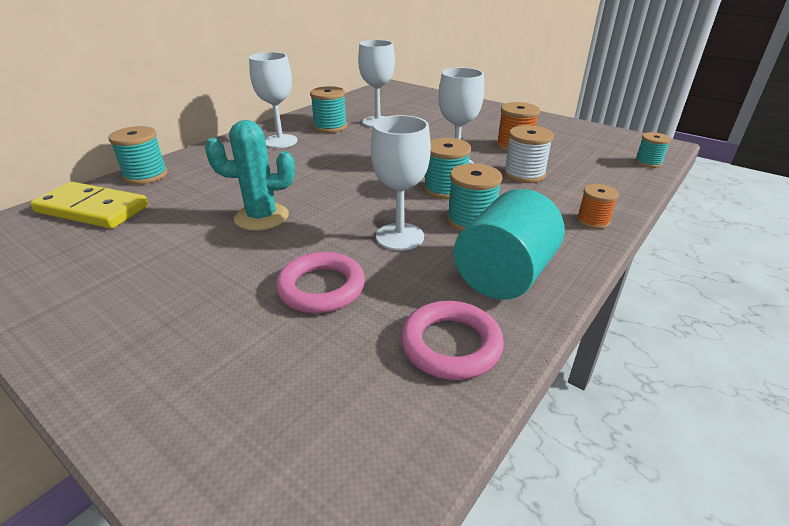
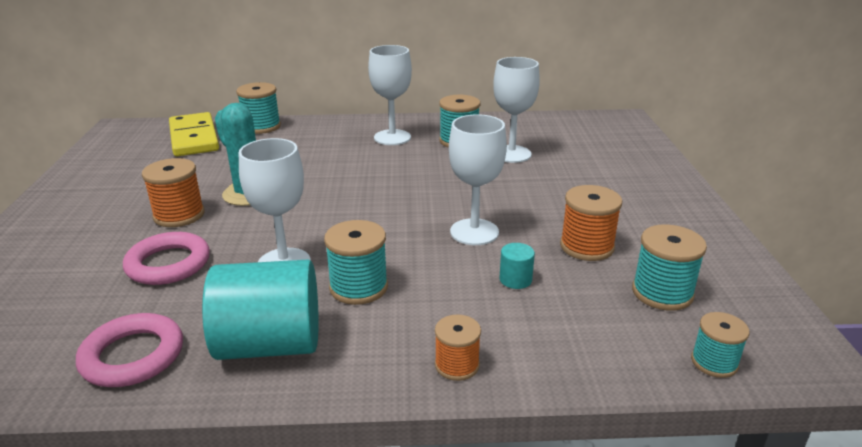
camera: 50 degrees right, 5 degrees down
(239, 259) = (179, 215): none -> orange spool
(445, 189) = (408, 248): turquoise spool -> turquoise spool (662, 293)
(524, 174) = (515, 279): white spool -> turquoise cylinder

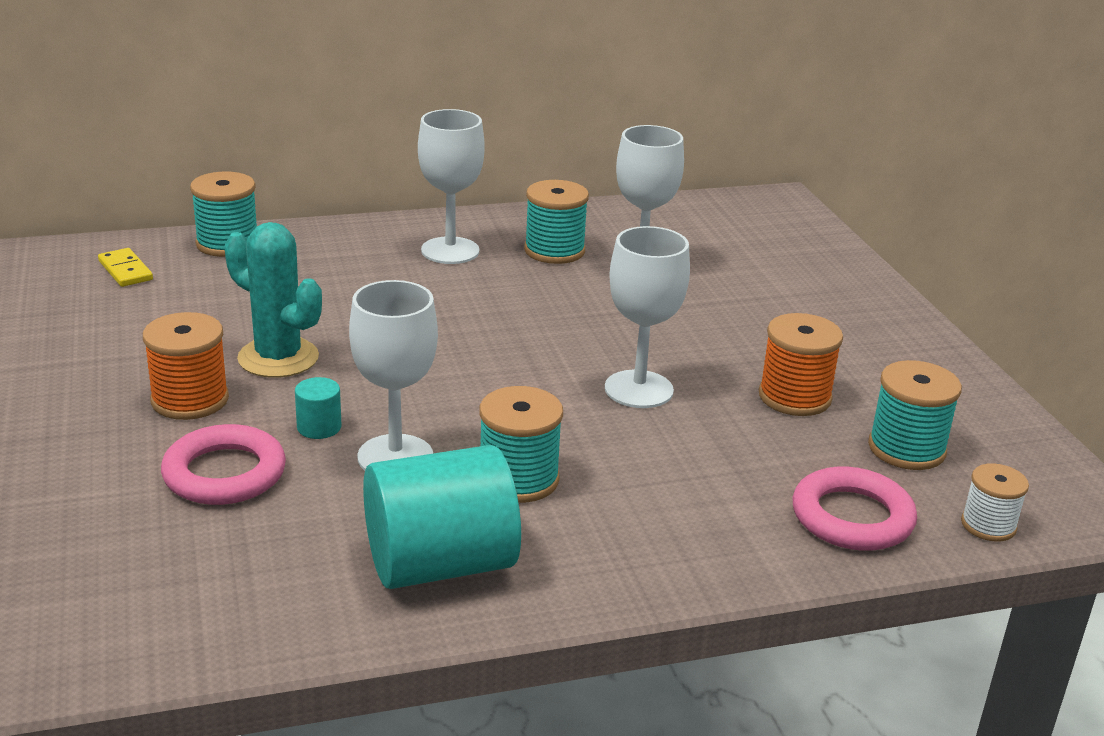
camera: 15 degrees left, 0 degrees up
(133, 356) = (260, 599): pink ring -> pink ring (852, 517)
(194, 138) = (125, 270): yellow domino -> yellow domino, size x0.48
(457, 365) = (692, 562): orange spool -> none
(515, 279) = (720, 449): turquoise cylinder -> turquoise cylinder (319, 427)
(714, 362) = (988, 525): turquoise spool -> white spool

